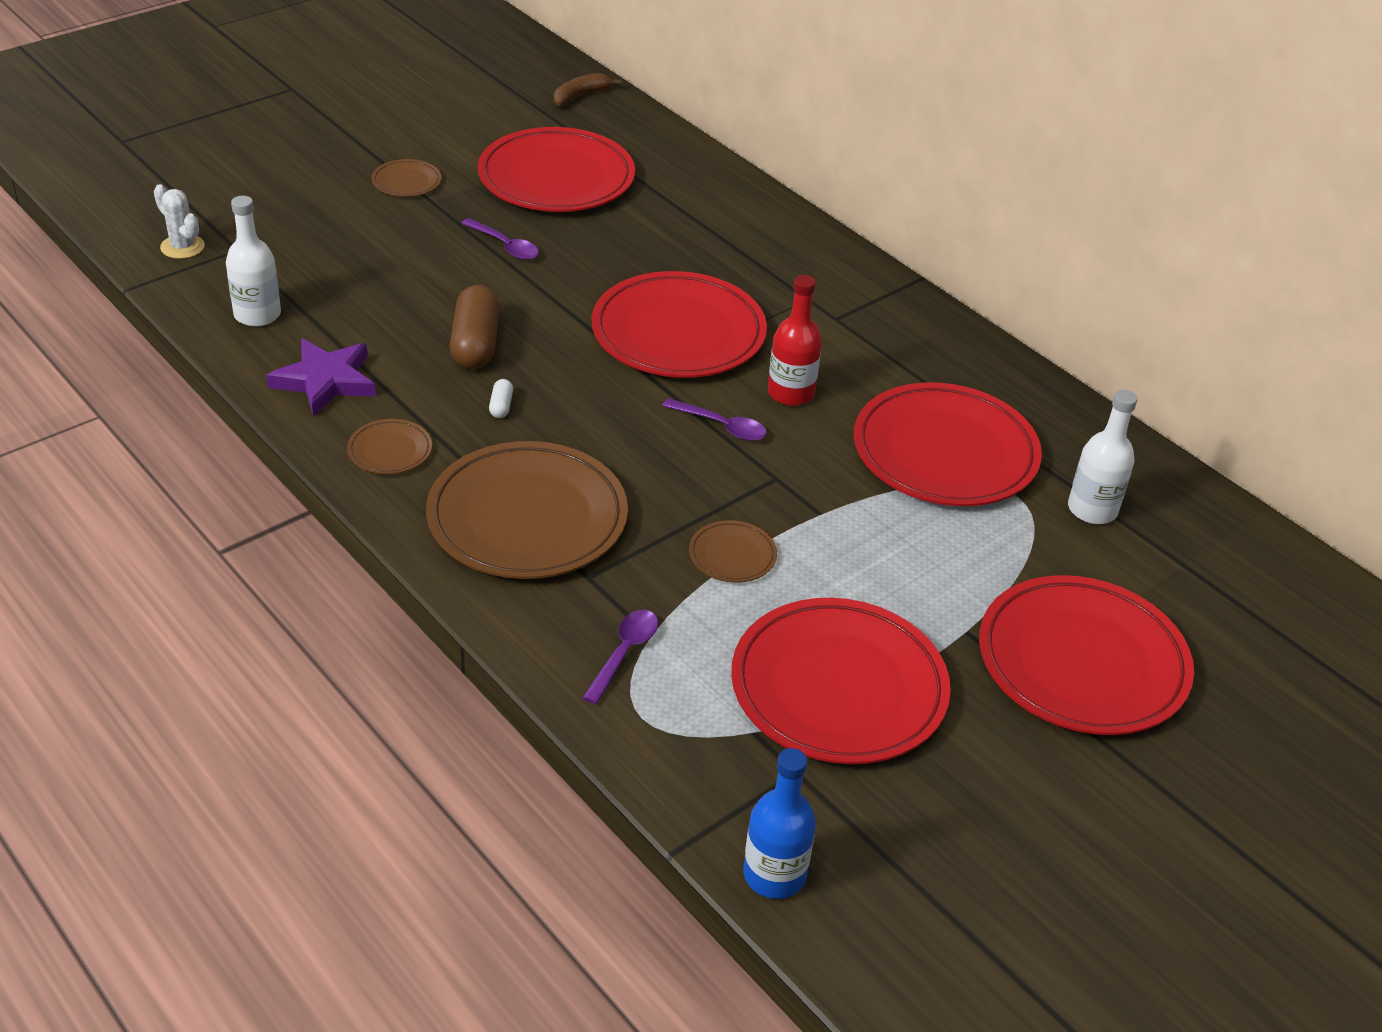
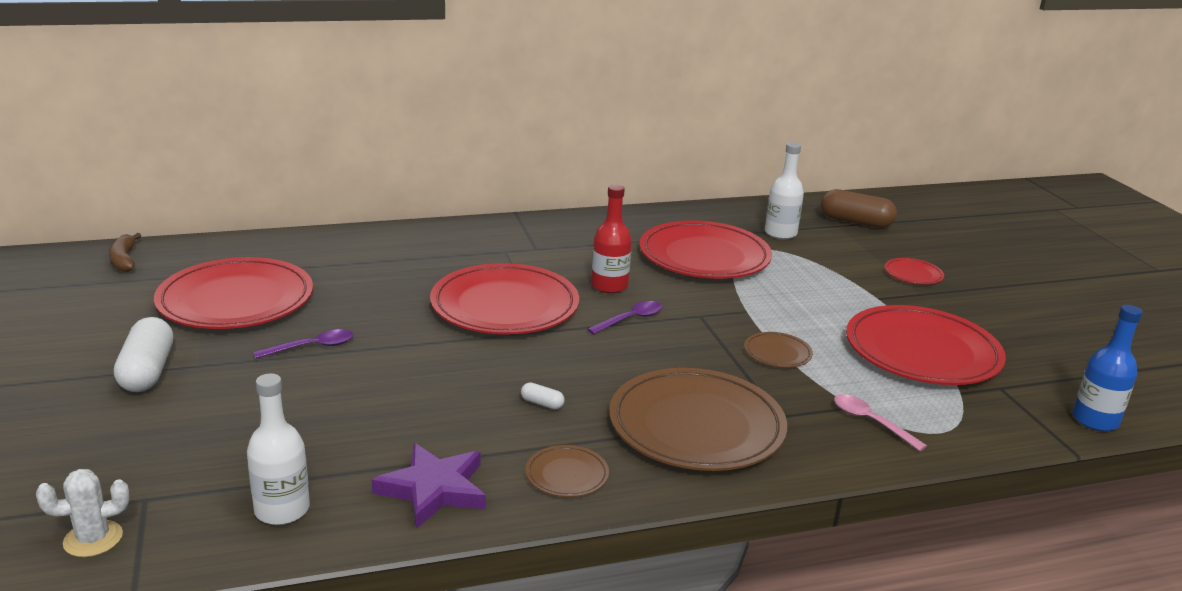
camera: 65 degrees left, 15 degrees down
(406, 182) = (147, 371): brown plate -> white capsule
(475, 344) = (444, 395): brown capsule -> brown capsule (856, 222)
(624, 653) = (871, 422): purple spoon -> pink spoon
(1082, 662) = (913, 274): red plate -> red plate, size x0.44

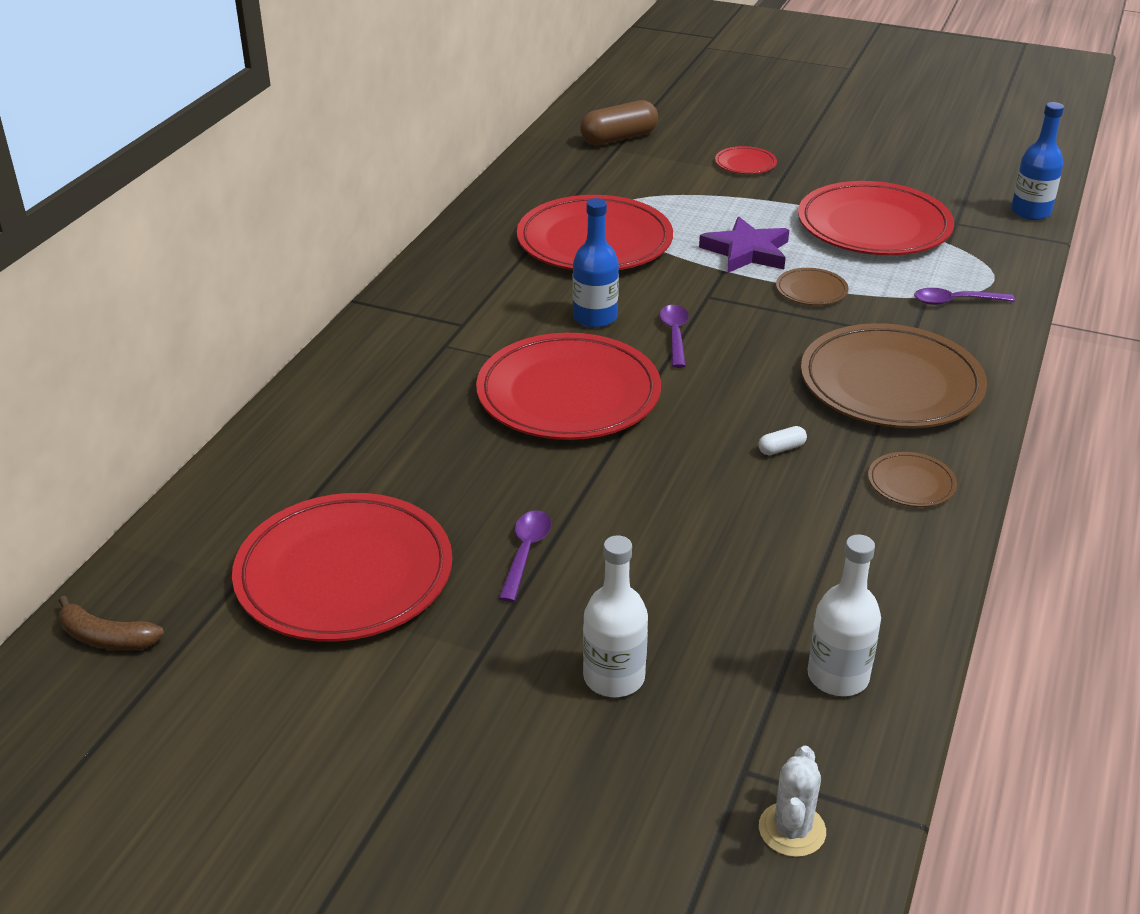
camera: 50 degrees left, 10 degrees up
(147, 371) = (456, 697): white capsule -> none
(433, 489) = (875, 568): purple star -> purple star (746, 251)
(609, 286) = (595, 317): red bottle -> blue bottle
(780, 233) = (595, 183): white bottle -> white bottle (614, 677)
(871, 422) = (955, 301): pink spoon -> purple spoon

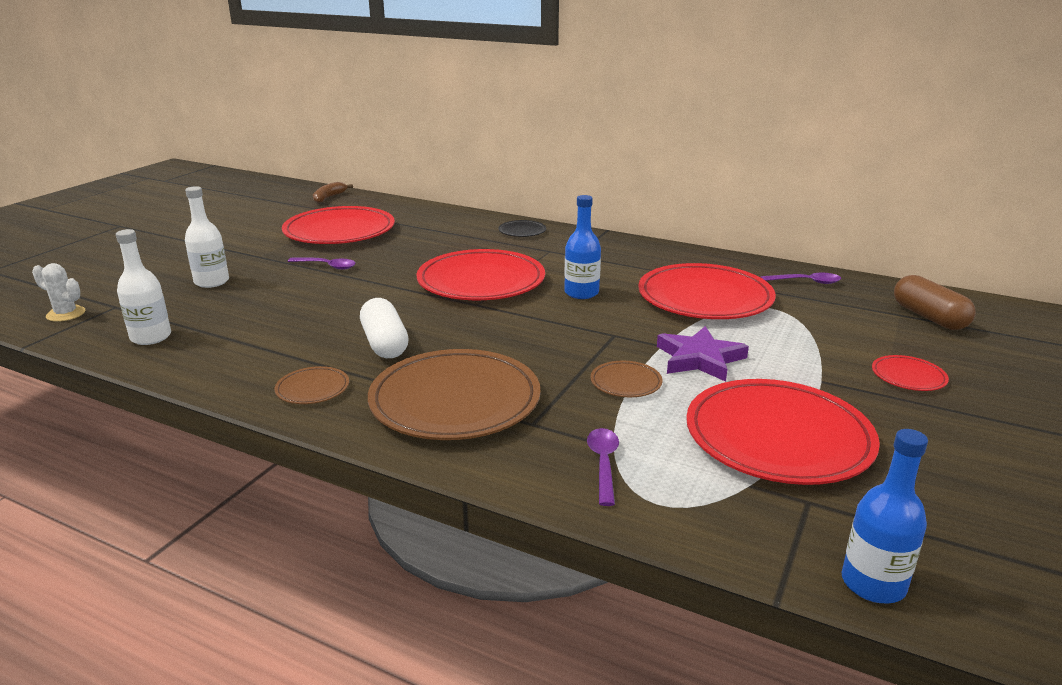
camera: 95 degrees right, 10 degrees down
(356, 373) = (522, 231): none -> black plate
(675, 335) = (552, 318): purple spoon -> purple spoon (805, 282)
(781, 449) = (385, 343): white capsule -> white capsule, size x2.27

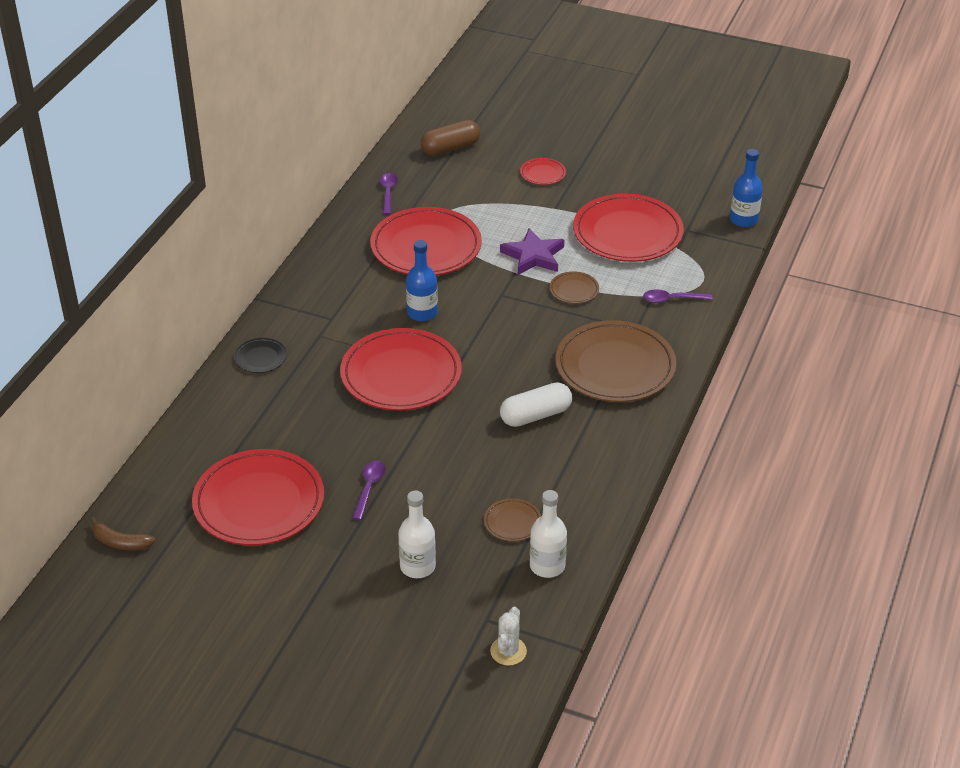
camera: 95 degrees left, 15 degrees up
(312, 389) = (614, 440): brown plate -> brown plate (512, 522)

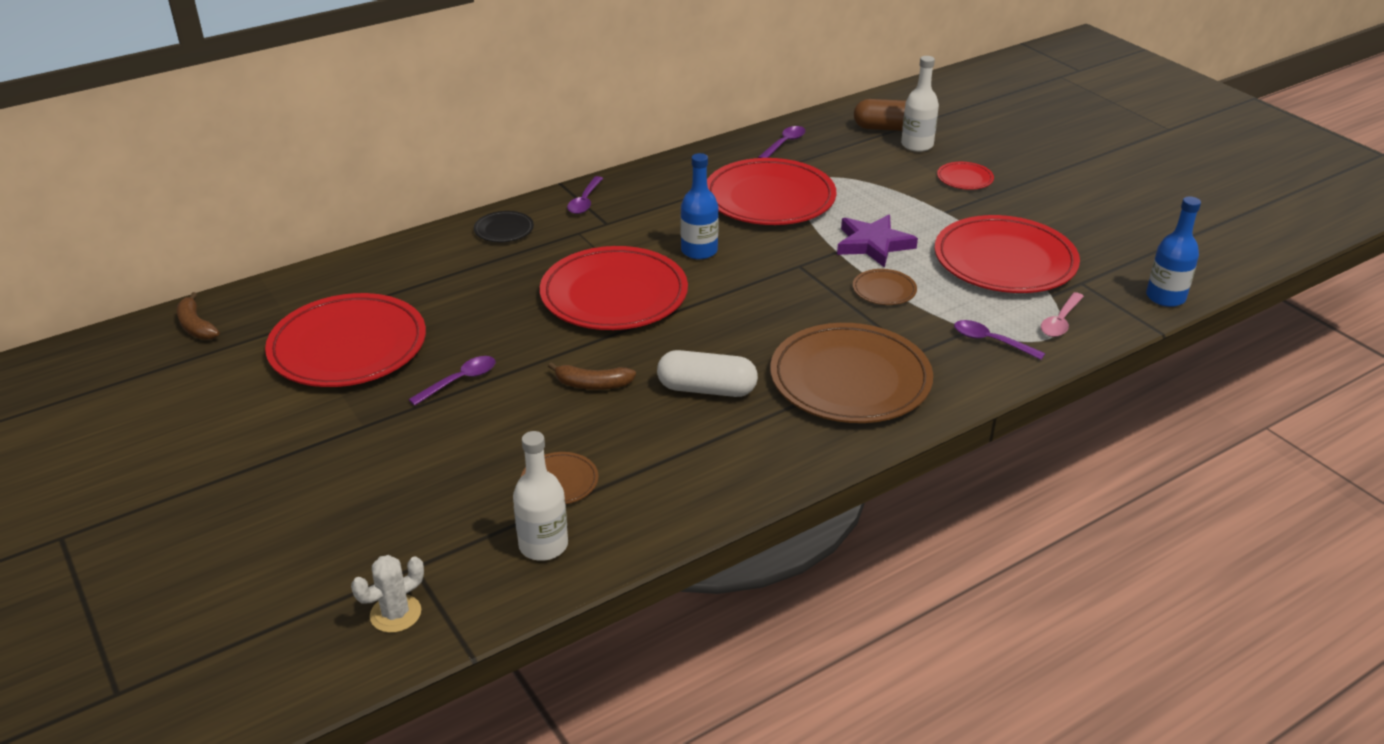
camera: 35 degrees right, 5 degrees down
(294, 307) = (585, 201): none -> purple spoon
(417, 566) = (413, 476): white bottle -> white bottle (917, 145)
(460, 447) = (592, 384): none -> brown banana
(699, 265) = (1060, 321): none -> pink spoon

